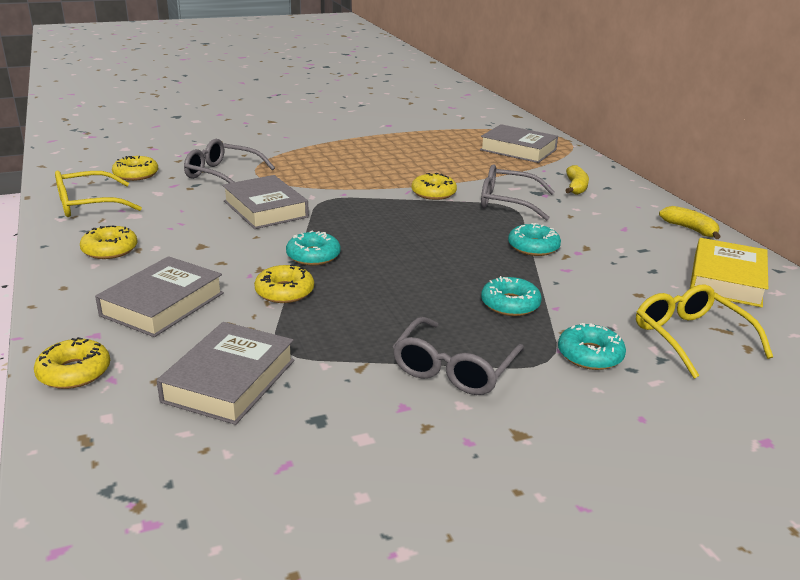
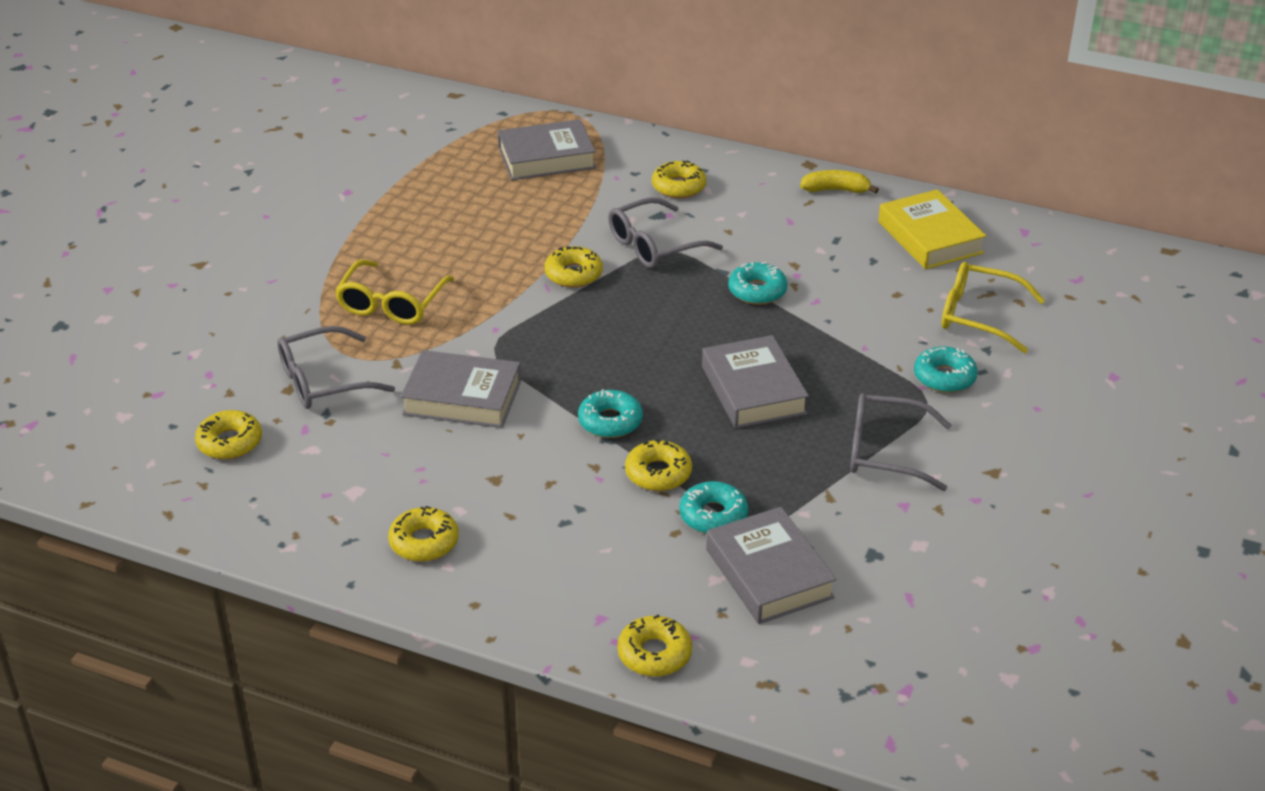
camera: 45 degrees left, 10 degrees up
(88, 204) = (275, 512): yellow glasses -> yellow glasses (392, 304)
(163, 304) = (591, 555): grey book -> grey book (753, 390)
(454, 368) = (885, 452): grey glasses -> grey glasses turned 120 degrees clockwise
(510, 304) = (831, 366): turquoise donut -> turquoise donut (713, 515)
(576, 187) = (678, 187): yellow banana -> yellow donut

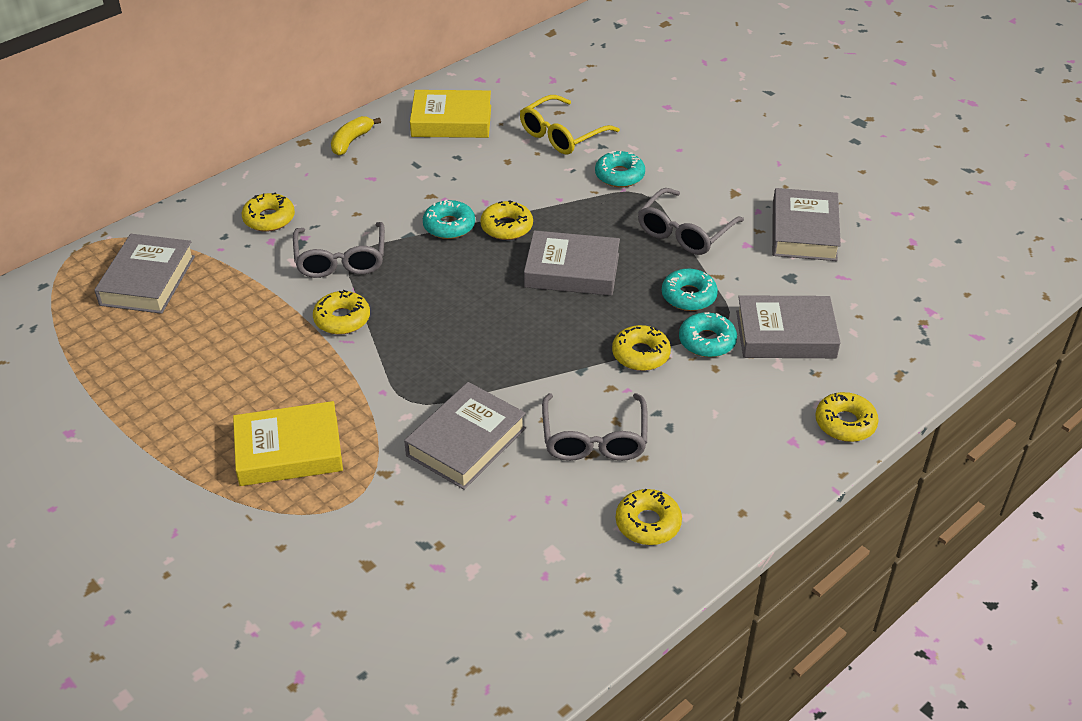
camera: 65 degrees left, 5 degrees up
(230, 442) = (421, 632): yellow donut -> yellow donut (506, 227)
(323, 381) = (373, 533): grey glasses -> grey glasses (594, 438)
(392, 304) = (289, 451): yellow glasses -> yellow book
(610, 421) = (559, 361): turquoise donut -> turquoise donut (688, 296)
(969, 546) = (804, 231): none -> grey book

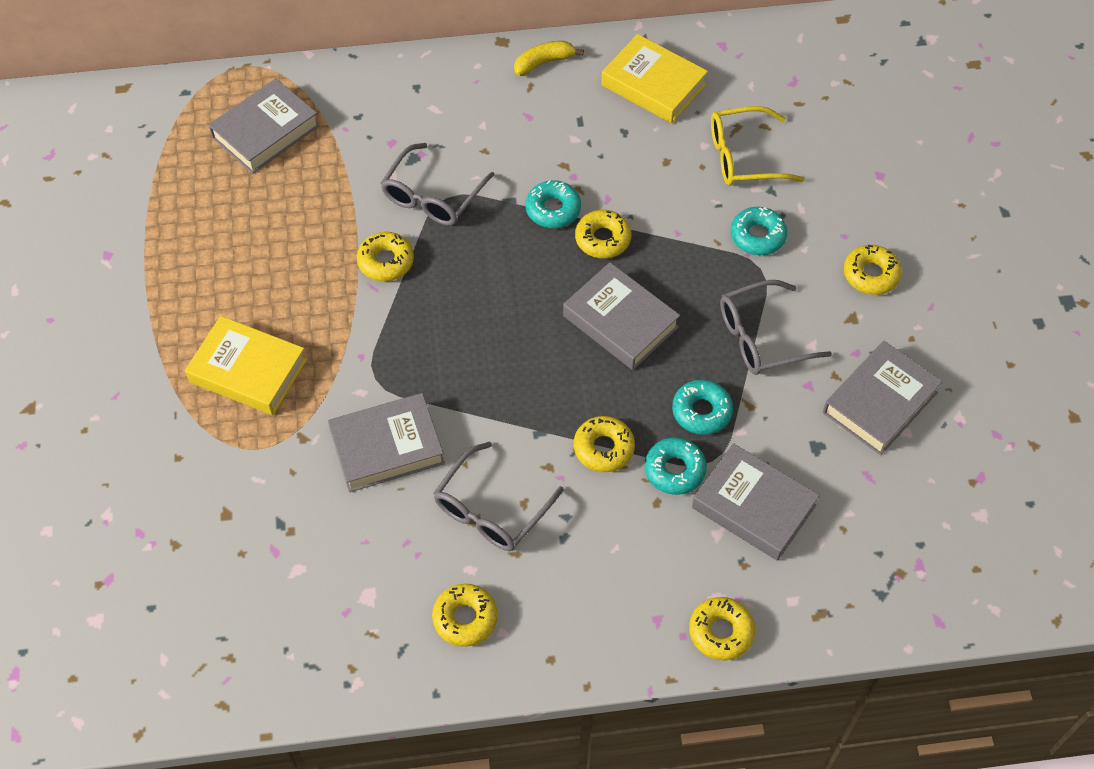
camera: 35 degrees right, 15 degrees up
(269, 219) = (408, 116): yellow donut -> yellow donut (871, 275)

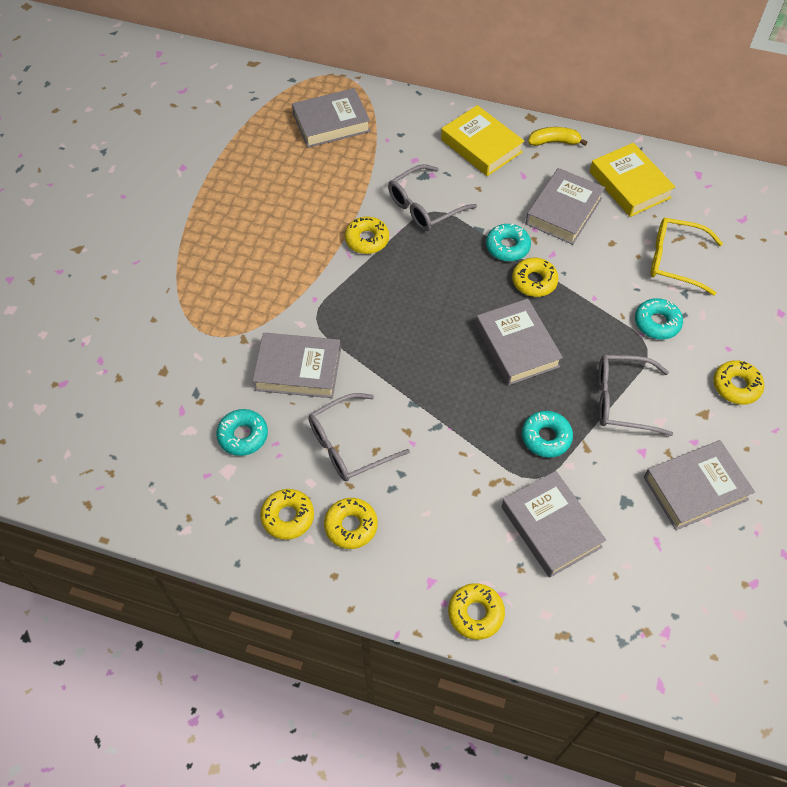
camera: 25 degrees right, 0 degrees up
(248, 371) = (232, 279): yellow book -> yellow book (481, 146)
(595, 143) = (563, 211): none -> grey book
(603, 448) = (456, 434): yellow donut -> yellow donut (351, 526)
(674, 470) = (502, 473): turquoise donut -> turquoise donut (243, 435)

